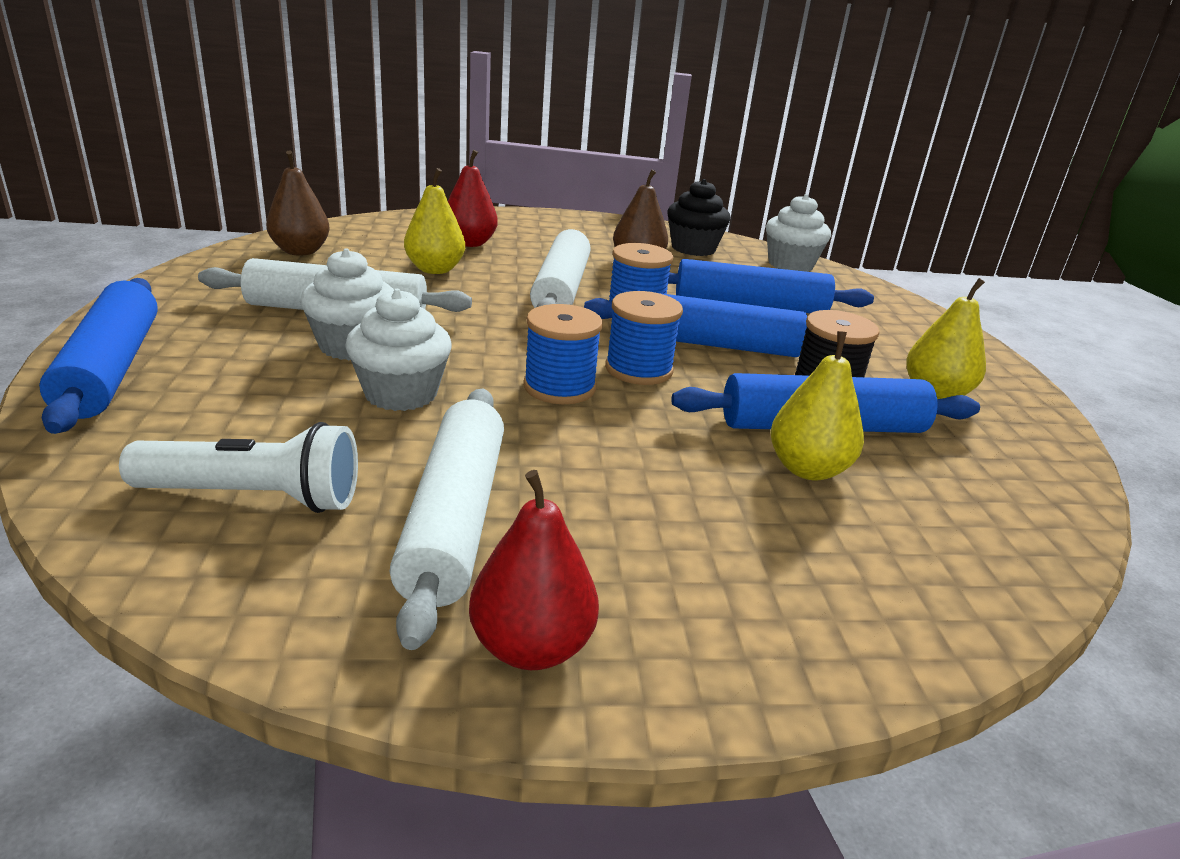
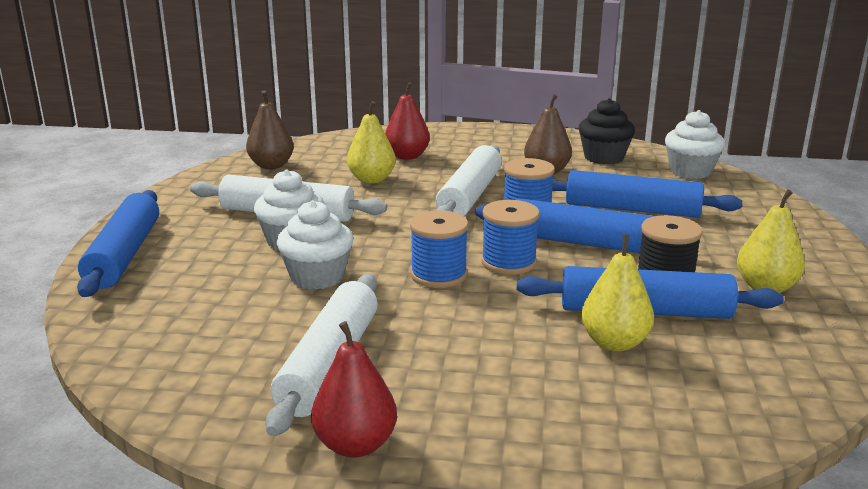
camera: 15 degrees right, 5 degrees down
(254, 497) = (201, 343): white flashlight -> none

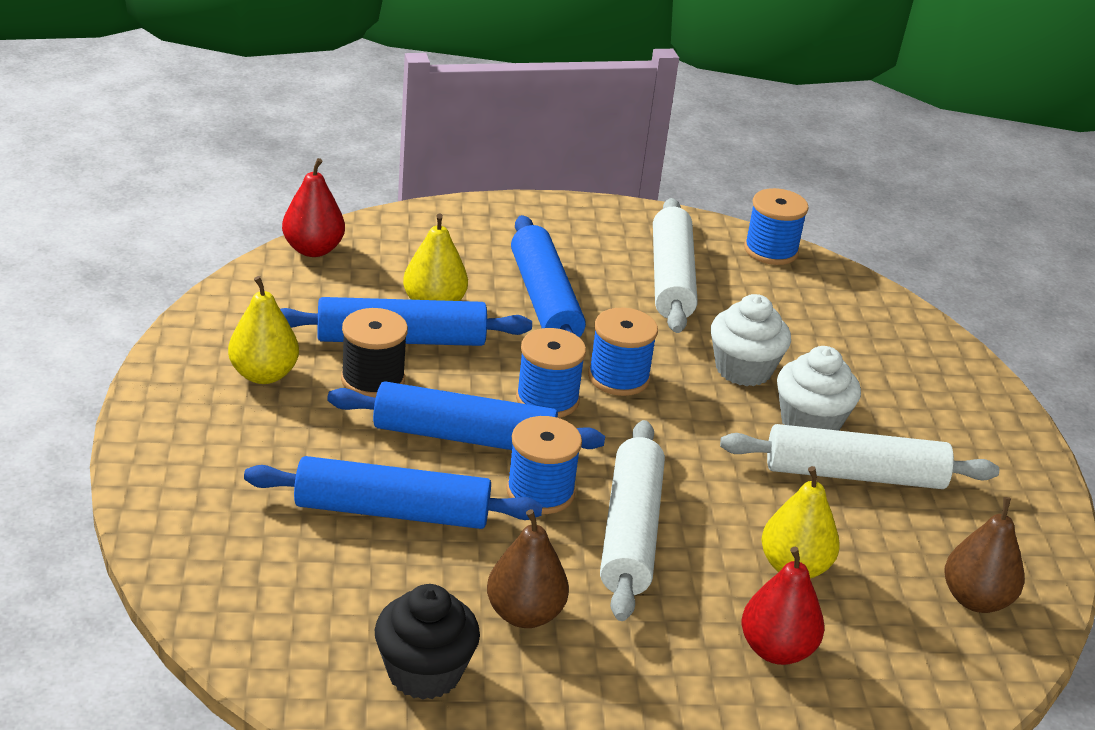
camera: 165 degrees right, 10 degrees up
(124, 255) = (970, 392): blue rolling pin -> blue rolling pin (544, 300)
(171, 397) = (771, 250): none -> blue spool
(355, 445) = (618, 224): red pear -> red pear (313, 249)
(690, 171) = (274, 631): white cupcake -> none

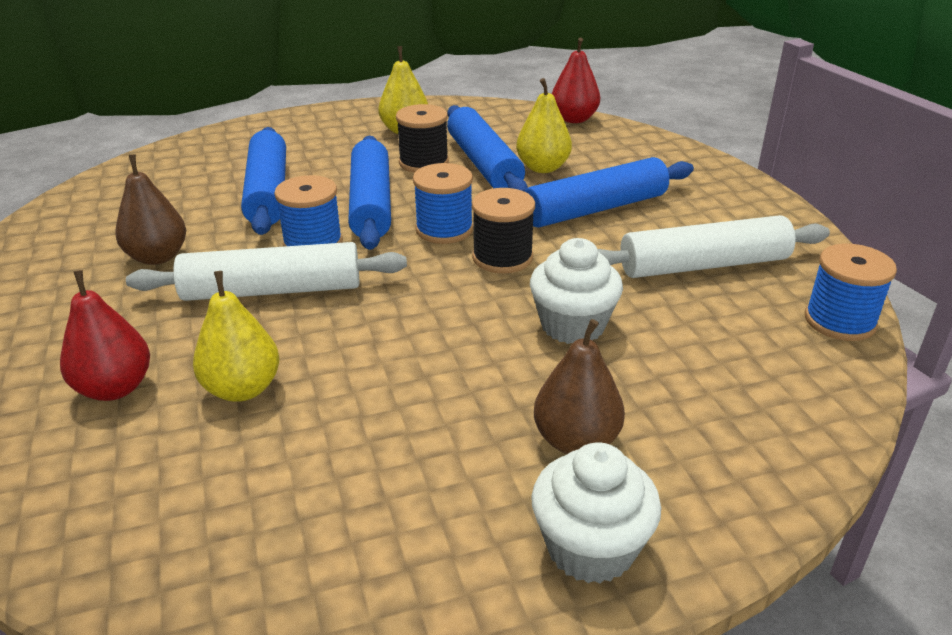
camera: 80 degrees right, 0 degrees up
(424, 672) = (92, 229): black cupcake -> none
(618, 377) = (502, 257): blue spool -> black spool
(810, 423) = (503, 379): white cupcake -> white cupcake (590, 547)
(854, 474) = (421, 421): white rolling pin -> none
(976, 600) = (209, 543): brown pear -> brown pear (576, 441)

